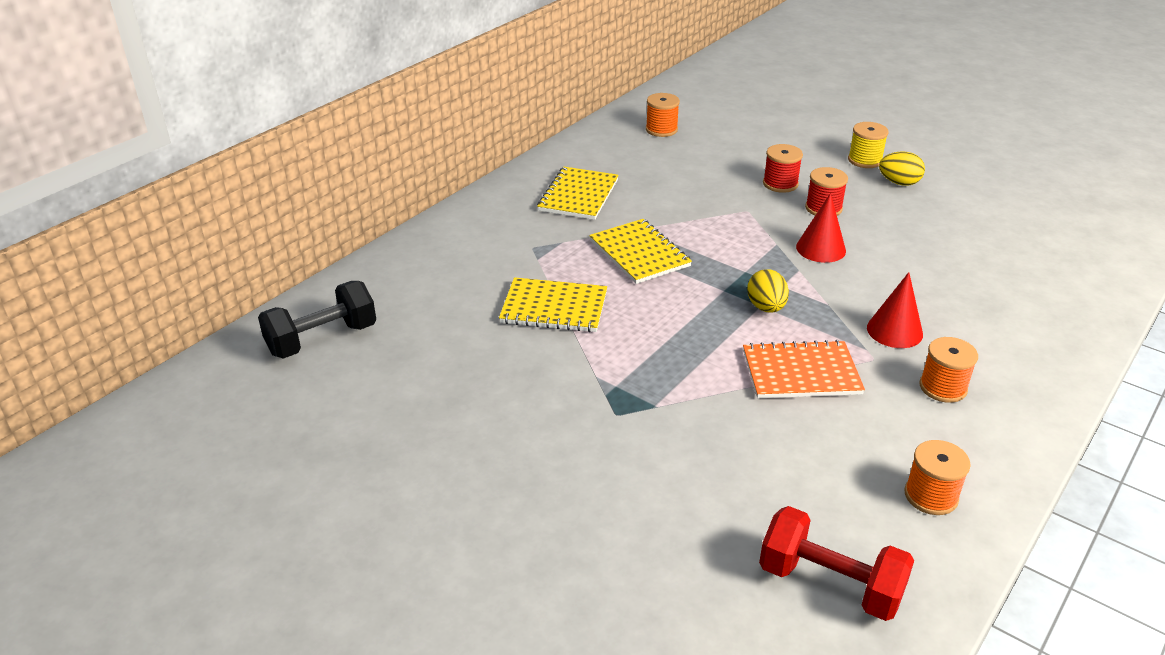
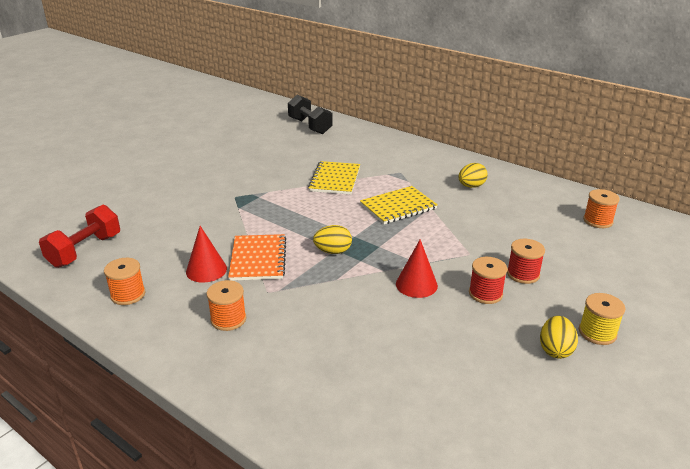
camera: 90 degrees right, 5 degrees down
(578, 195) = (471, 186): yellow notebook -> yellow egg
(894, 331) = (300, 307): red cone -> red cone (206, 270)

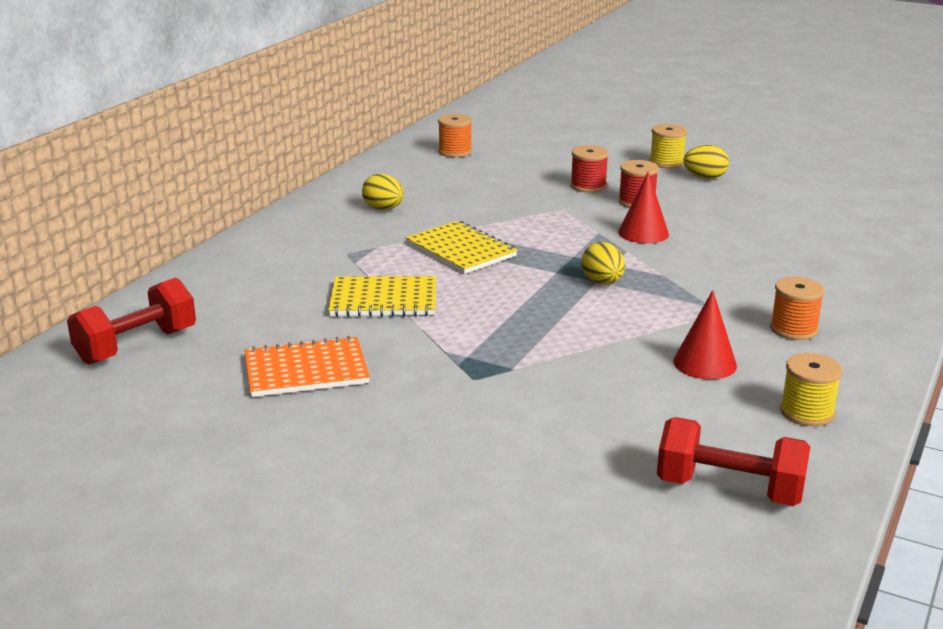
camera: 100 degrees left, 5 degrees down
(128, 295) = (807, 412): orange spool -> yellow spool
(258, 259) = (652, 330): orange notebook -> orange notebook (306, 370)
(310, 126) = (137, 346): black dumbbell -> red dumbbell

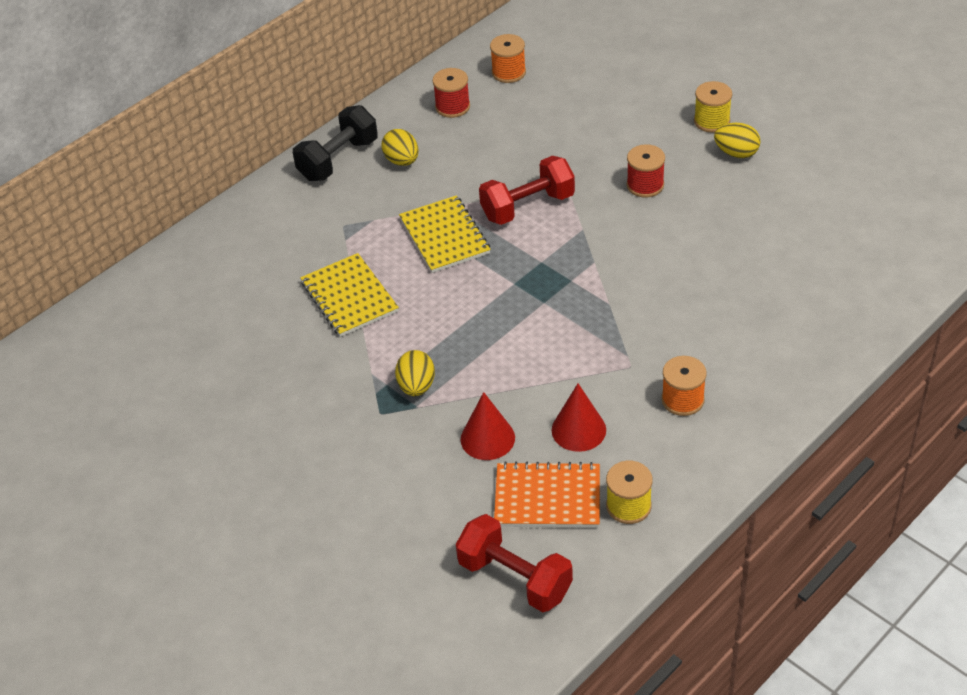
camera: 20 degrees right, 20 degrees up
(137, 346) = (136, 324): red dumbbell -> red dumbbell (528, 207)
(306, 370) = (254, 378): orange notebook -> orange notebook (547, 497)
(315, 214) = (338, 160): none -> black dumbbell
(383, 299) = (349, 297): yellow notebook -> yellow notebook turned 45 degrees clockwise
(588, 186) = (611, 151): red spool -> red spool (452, 107)
(602, 282) = (548, 305): yellow egg -> yellow egg (416, 386)
(643, 233) = (624, 236): red cone -> red cone (487, 438)

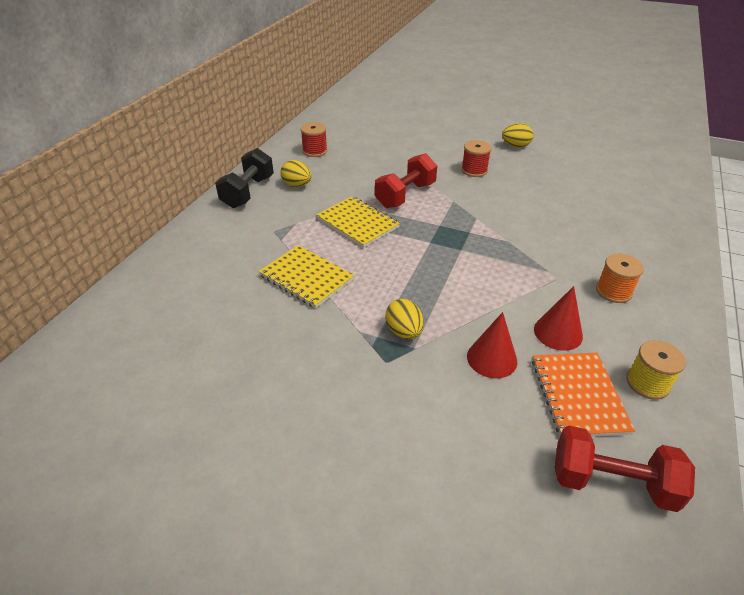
camera: 25 degrees left, 5 degrees down
(508, 72) = (341, 129): orange spool -> none
(547, 497) = (578, 395): orange notebook -> orange notebook turned 75 degrees counterclockwise
(711, 121) = (487, 133): yellow spool -> none

